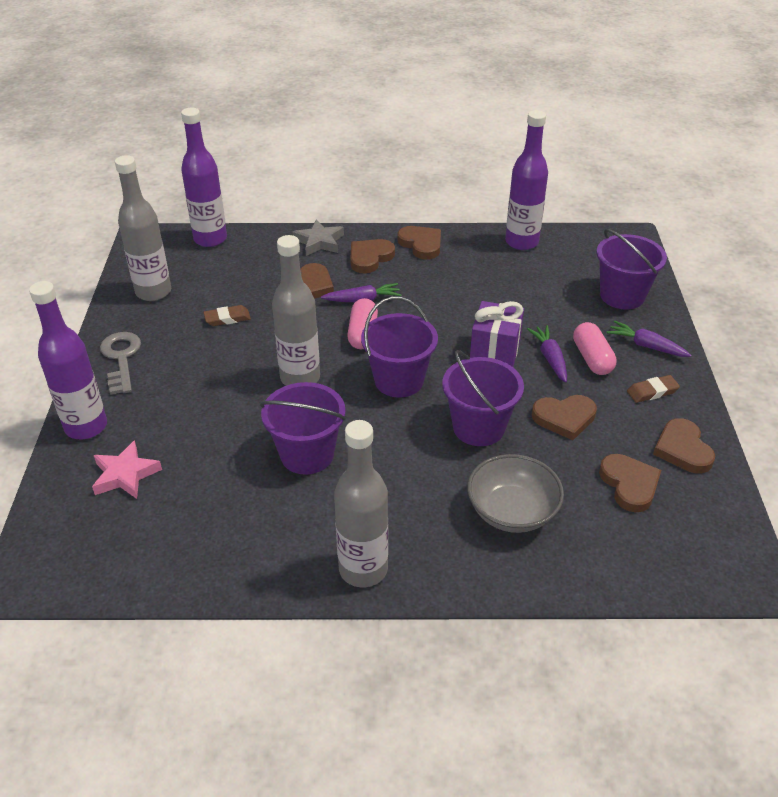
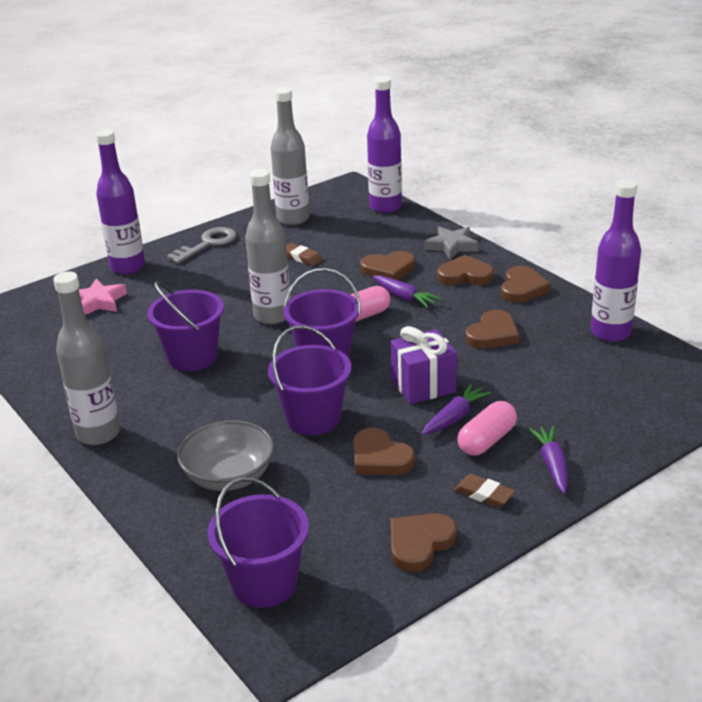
camera: 55 degrees right, 10 degrees down
(622, 296) = (614, 420): purple bucket -> purple bucket (264, 583)
(629, 484) = (332, 528): brown heart -> brown heart (492, 334)

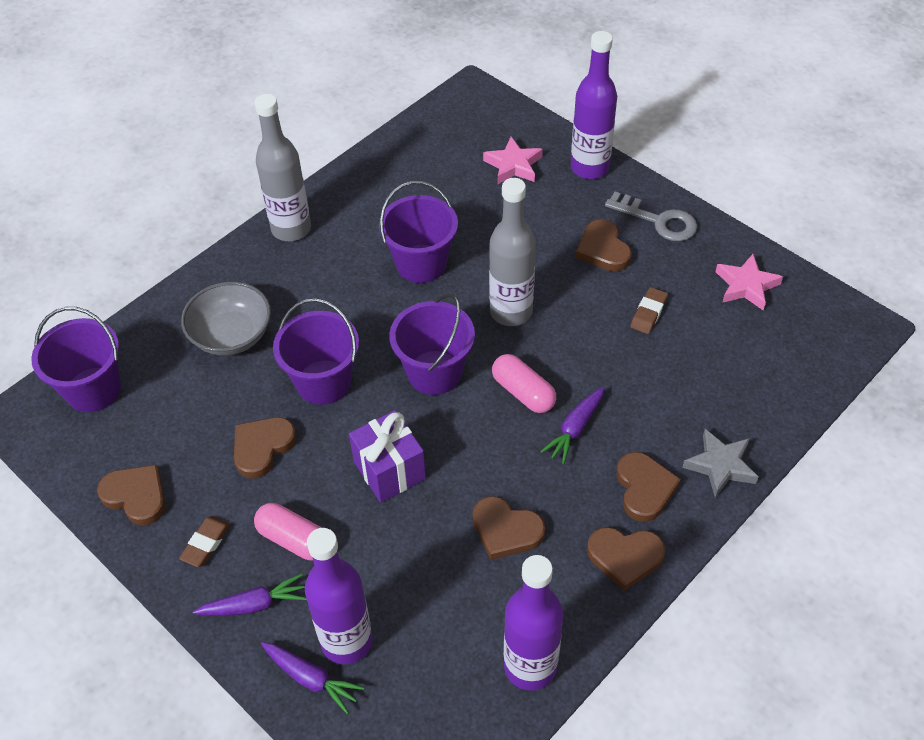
camera: 80 degrees right, 20 degrees up
(293, 219) = (746, 286): grey bottle -> pink star
(385, 207) = (813, 377): purple bottle -> purple bottle (346, 641)
(388, 269) = (640, 404): brown heart -> brown heart (603, 249)
(455, 417) = (333, 506): purple carrot -> purple carrot (312, 679)

